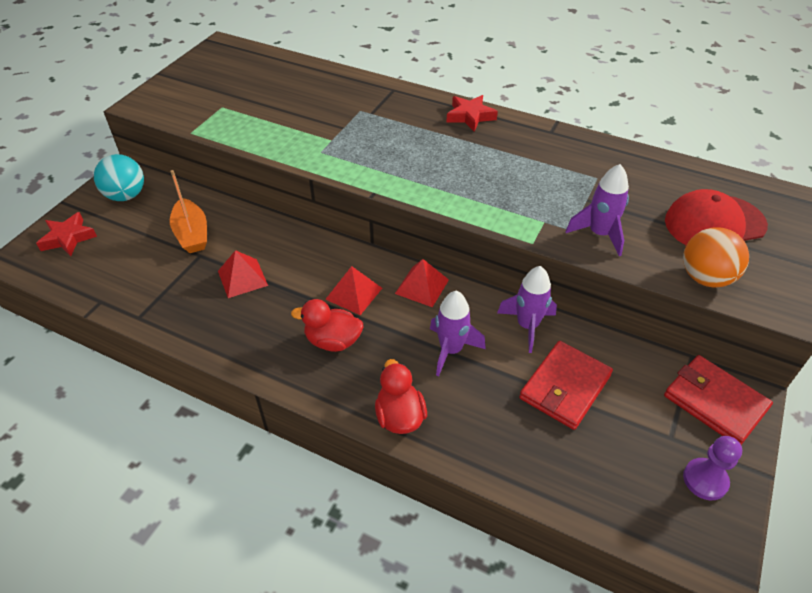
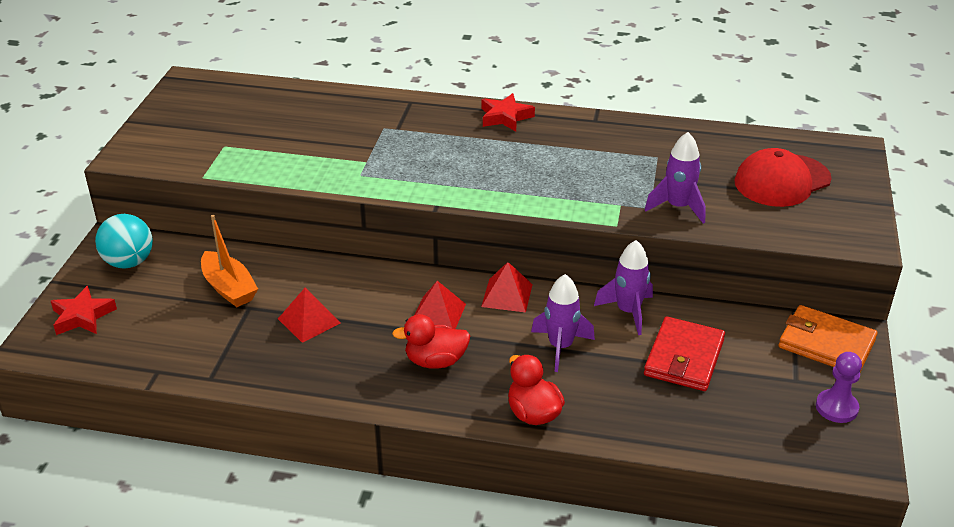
camera: 15 degrees left, 10 degrees down
(705, 278) = (788, 228): orange ball -> none
(715, 402) = (826, 343): red wallet -> orange wallet

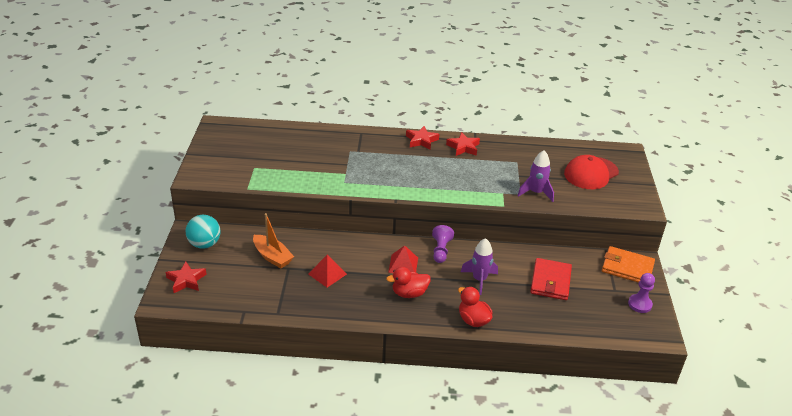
camera: 10 degrees left, 0 degrees up
(507, 295) = (441, 250): red pyramid -> purple pawn
(572, 130) = (463, 147): none -> red star
(628, 312) = (513, 256): purple rocket -> none

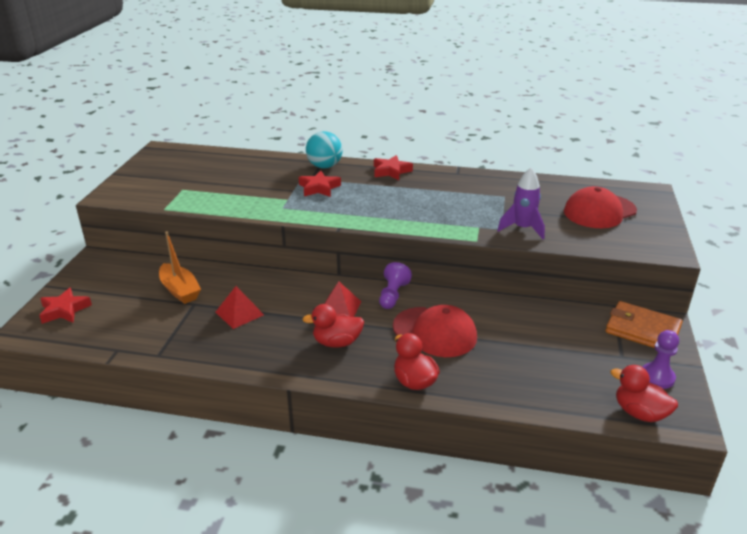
camera: 10 degrees right, 5 degrees down
(204, 244) = (106, 272): turquoise ball -> turquoise ball (324, 166)
(463, 147) = (440, 179): red star -> red star (319, 188)
(479, 280) = (435, 332): purple rocket -> red cap
(550, 281) = (532, 340): red wallet -> none
(630, 331) = (639, 413): none -> red duck

